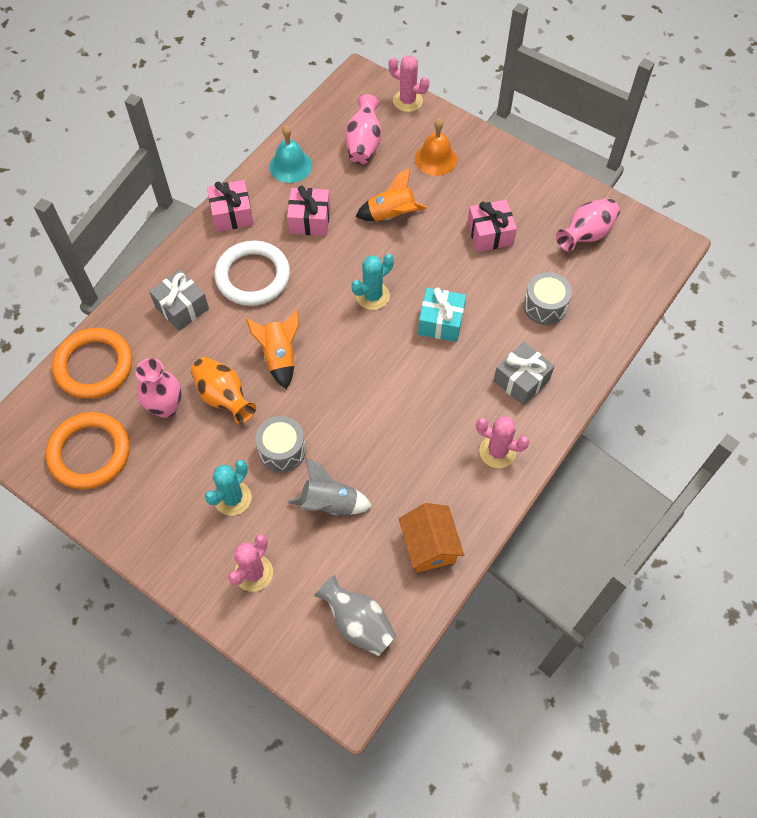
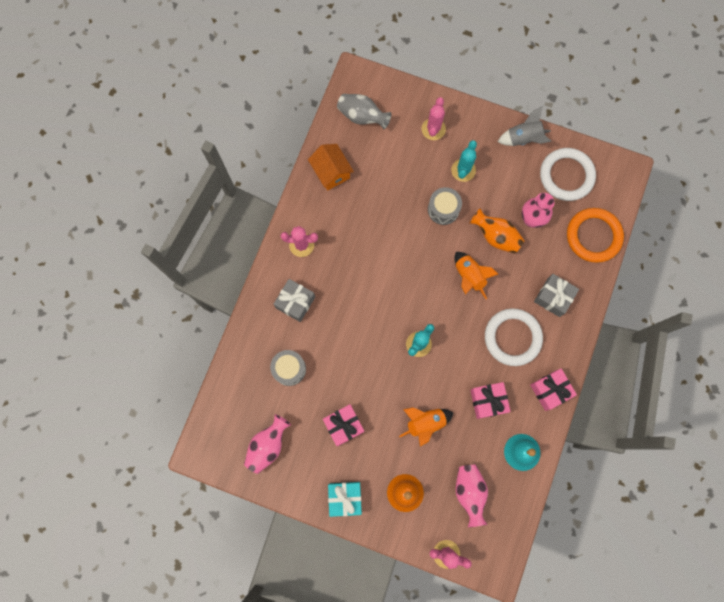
camera: 165 degrees right, 15 degrees up
(90, 453) = (566, 176): orange ring -> white ring
(330, 503) = (401, 182): grey rocket -> grey rocket (523, 139)
(441, 322) = (363, 335): turquoise gift -> turquoise gift (345, 498)

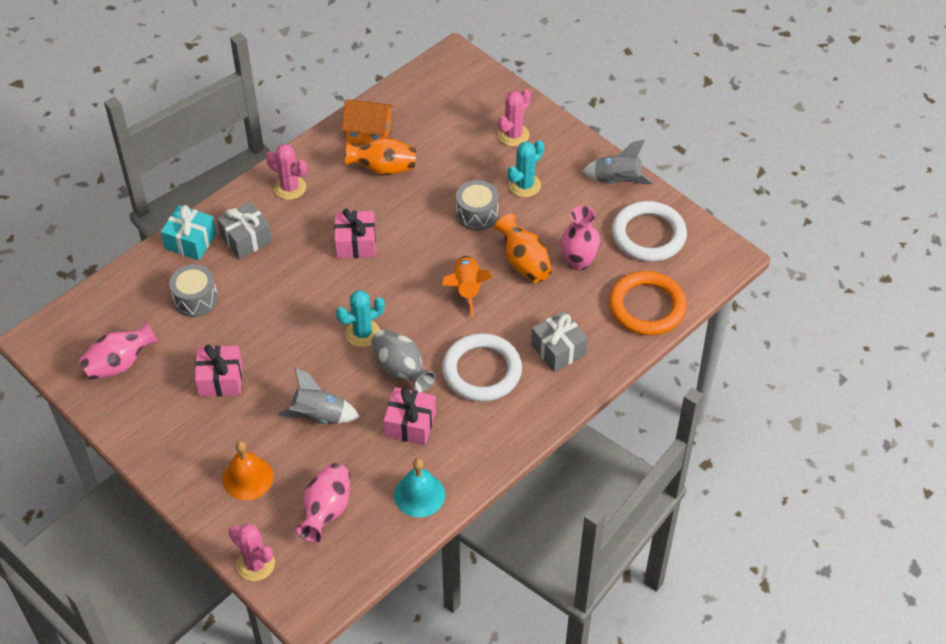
camera: 25 degrees right, 25 degrees down
(331, 172) = (369, 133): orange house -> orange house turned 75 degrees counterclockwise
(345, 498) = (172, 453): turquoise gift -> turquoise gift (190, 241)
(358, 199) = (383, 169): none -> orange vase
(362, 116) = (437, 96): grey vase -> grey vase (401, 370)
(425, 423) = (319, 416): orange rocket -> grey rocket
(550, 390) = (495, 444): pink gift -> pink gift (356, 243)

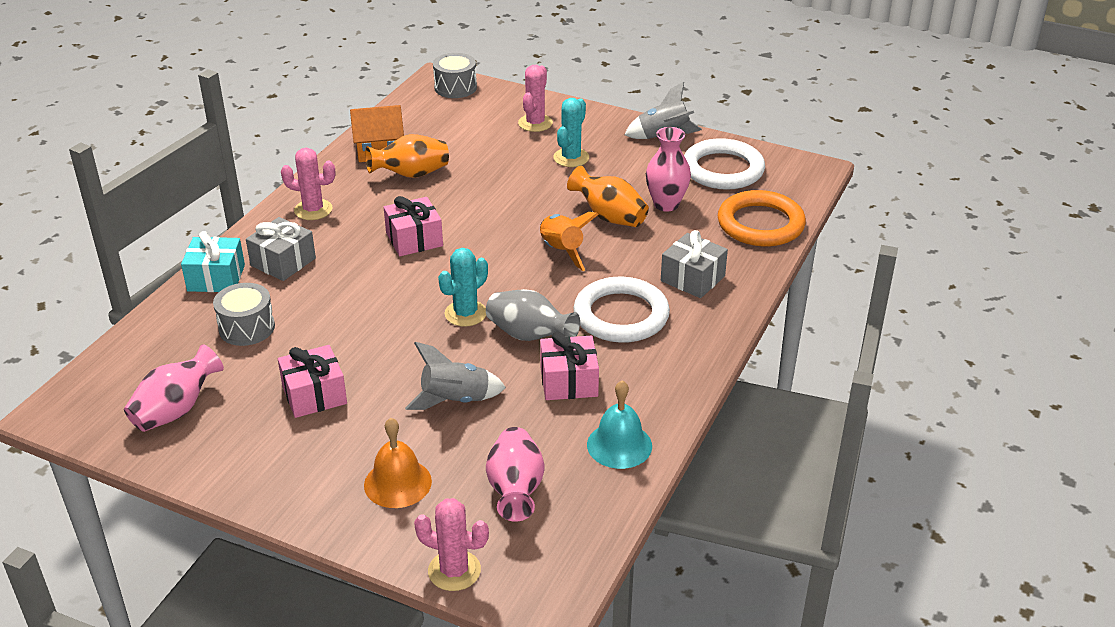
camera: 20 degrees left, 15 degrees down
(477, 214) = (534, 189): grey drum -> grey drum (455, 87)

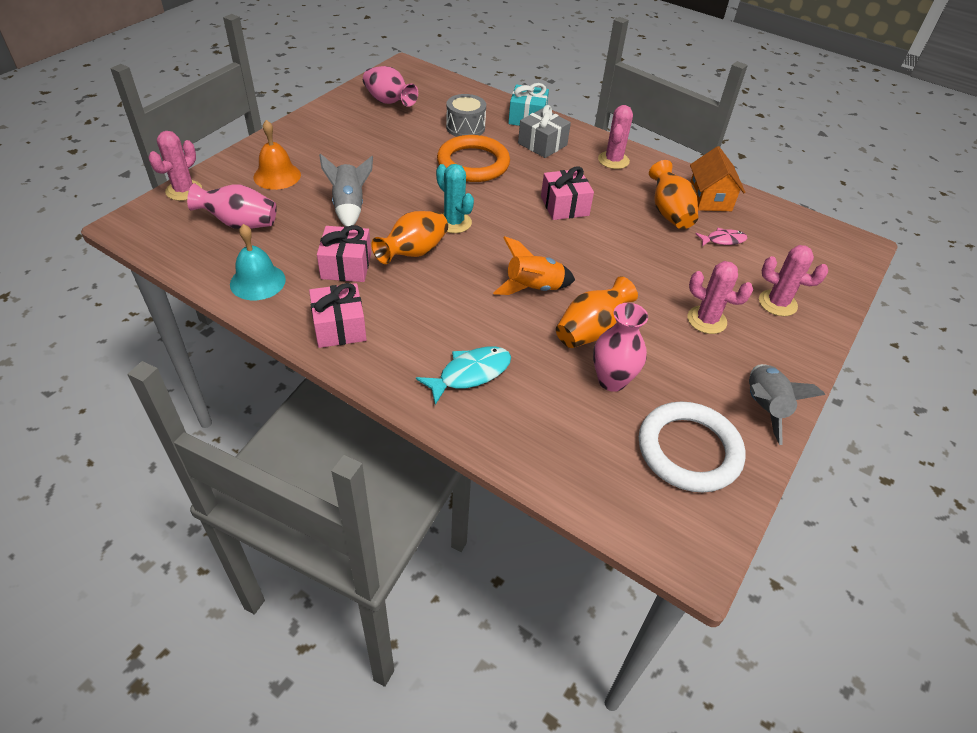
camera: 95 degrees right, 10 degrees up
(314, 395) = (382, 149): pink gift -> pink gift (339, 327)
(450, 145) = (723, 240): none -> pink fish
(455, 87) = (843, 255): grey drum -> none
(529, 336) = (413, 252): grey vase -> orange vase
(571, 158) = (706, 320): turquoise cactus -> pink cactus
(621, 315) = (425, 311): white ring -> none
(692, 278) = (470, 374): grey gift -> turquoise fish
(760, 224) = (565, 459): orange ring -> orange ring (473, 163)

